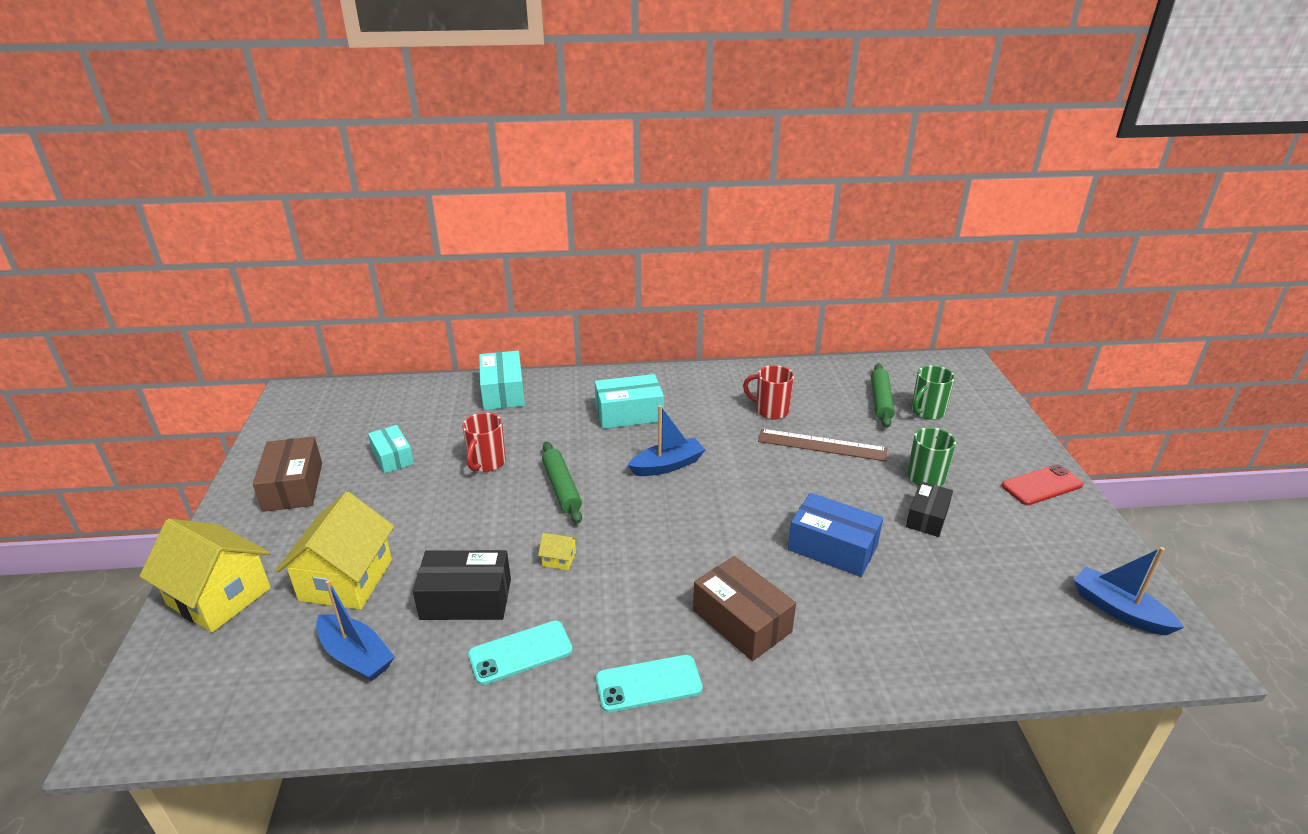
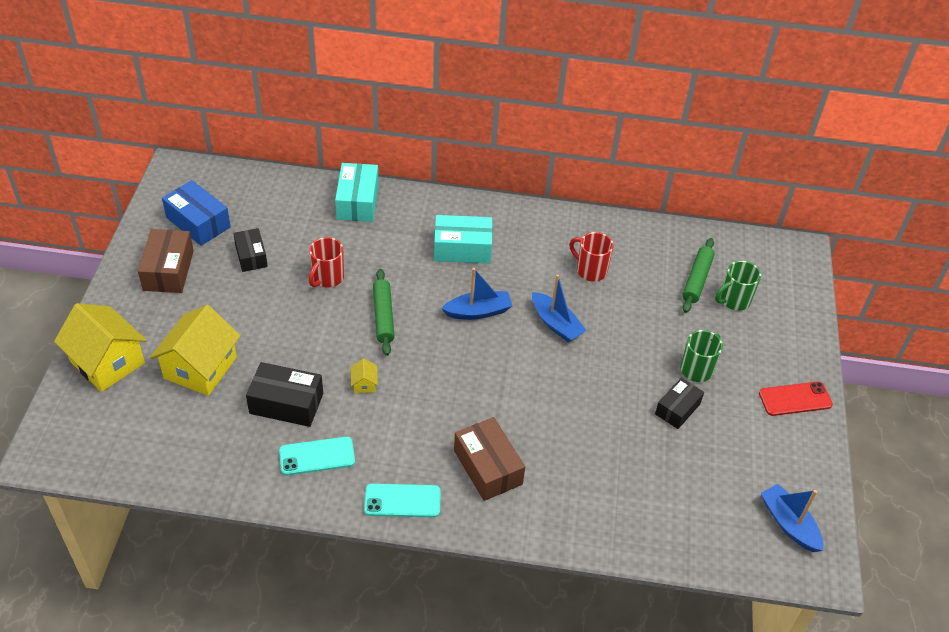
camera: 10 degrees right, 15 degrees up
(356, 656) = (200, 433): blue boat -> blue boat (556, 324)
(392, 457) = (251, 256): turquoise box -> black box
(559, 559) = (364, 384): yellow house -> yellow house turned 60 degrees clockwise
(822, 445) = (620, 317): brown ruler -> none
(832, 547) = (585, 420): blue box -> blue box (198, 222)

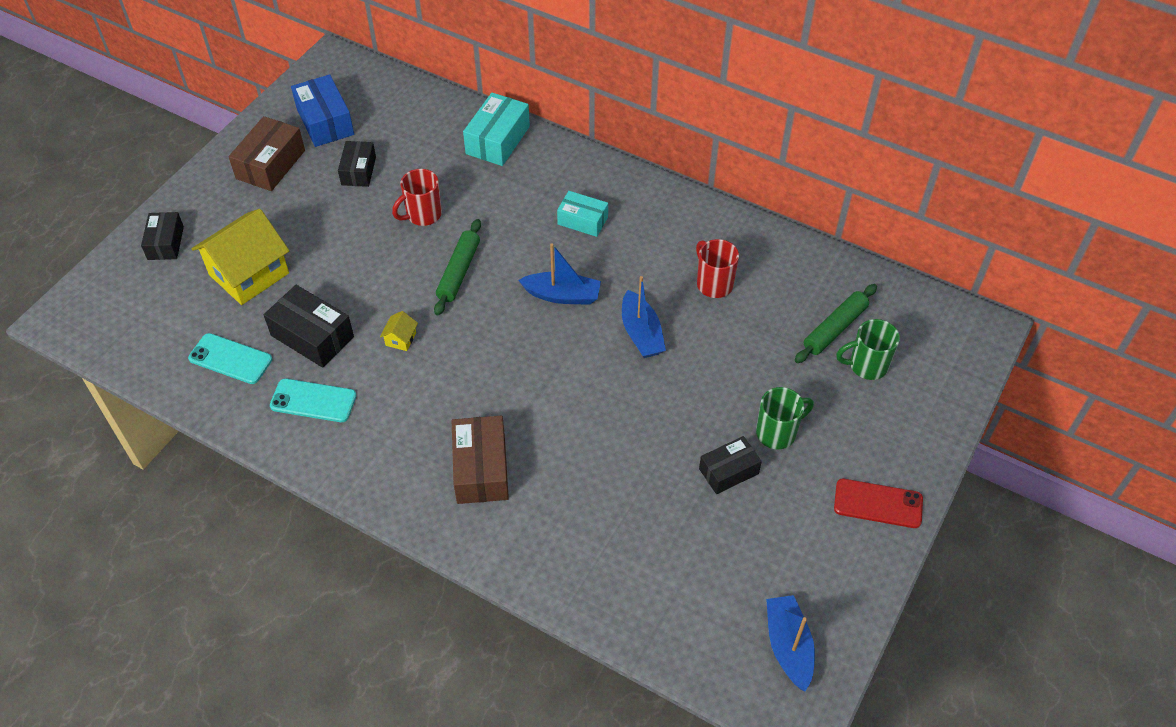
camera: 25 degrees right, 5 degrees up
(107, 362) = (166, 243): yellow house -> black box
(402, 501) = (373, 475): turquoise phone -> turquoise phone (230, 359)
(462, 248) = (582, 220): turquoise box -> turquoise box, size x0.66

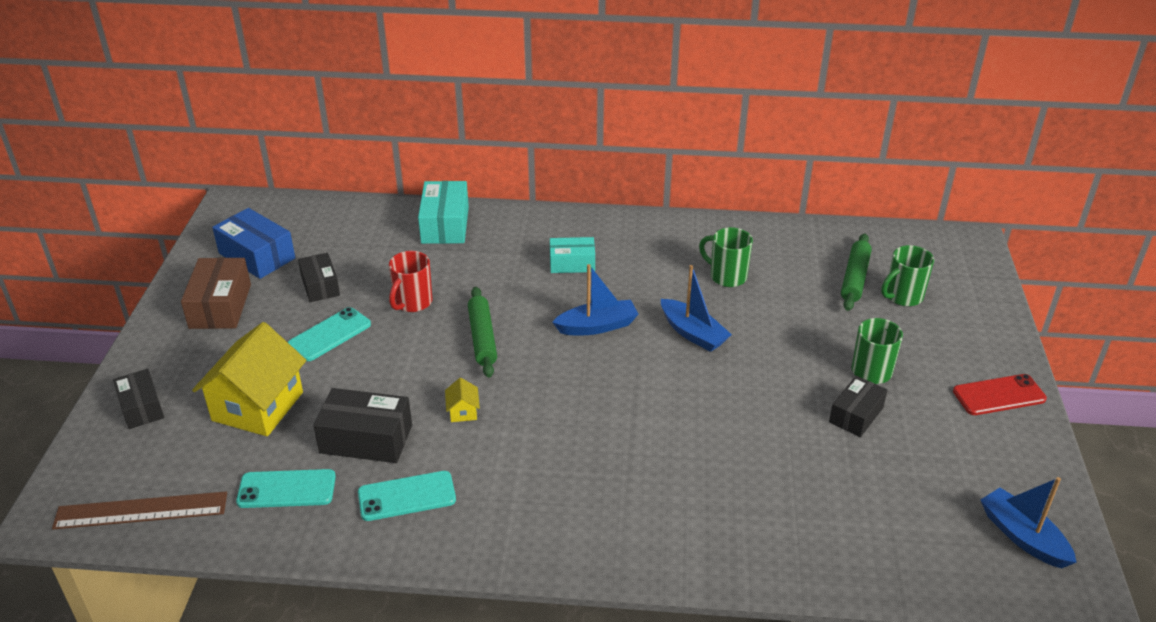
camera: 25 degrees left, 15 degrees down
(121, 337) = (141, 511): none -> brown ruler
(339, 224) = (329, 335): none -> turquoise phone
(481, 469) = (626, 495): brown box -> none
(713, 284) = (726, 276): red mug -> green mug

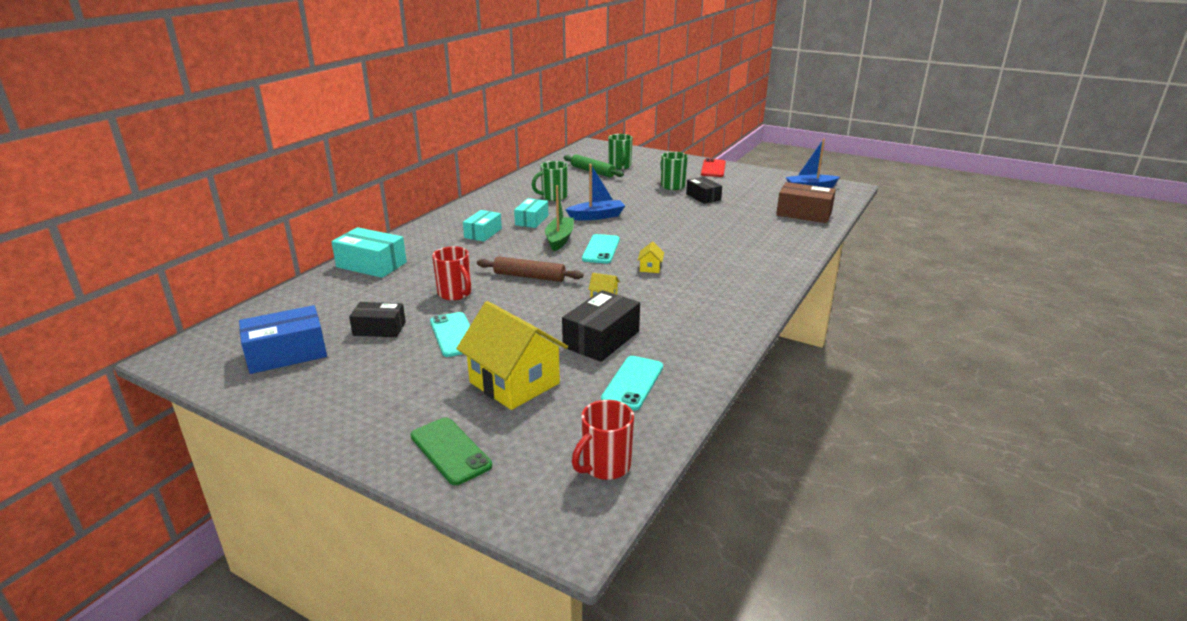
camera: 65 degrees left, 10 degrees down
(141, 407) = (450, 451): black box -> green phone
(141, 511) = (605, 466): brown ruler -> red mug
(220, 306) = (341, 384): brown box -> brown box (804, 213)
(407, 496) = (677, 333): turquoise phone -> turquoise phone (601, 249)
(482, 338) = (529, 276): green rolling pin -> brown rolling pin
(566, 427) = (650, 268): none -> yellow house
(597, 326) = (559, 239): blue boat -> green boat
(637, 285) = (532, 220): none -> turquoise box

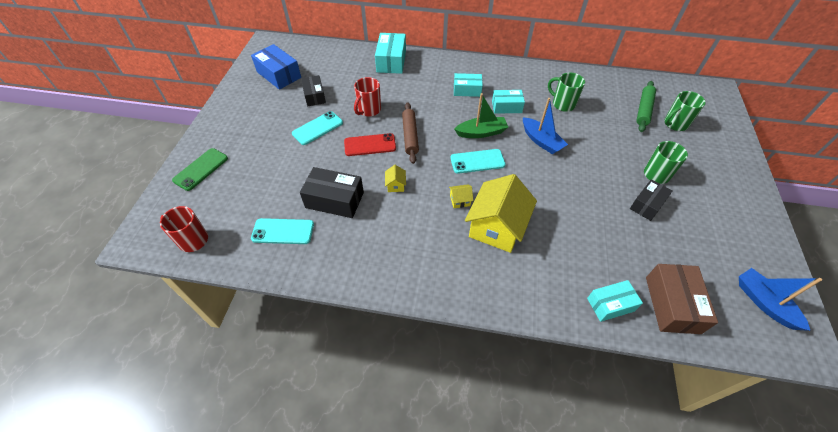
camera: 70 degrees right, 25 degrees up
(514, 383) = (270, 173): yellow house -> yellow house (497, 227)
(713, 168) = (741, 197): red phone -> red phone (370, 145)
(798, 233) = (610, 304): none -> turquoise box

